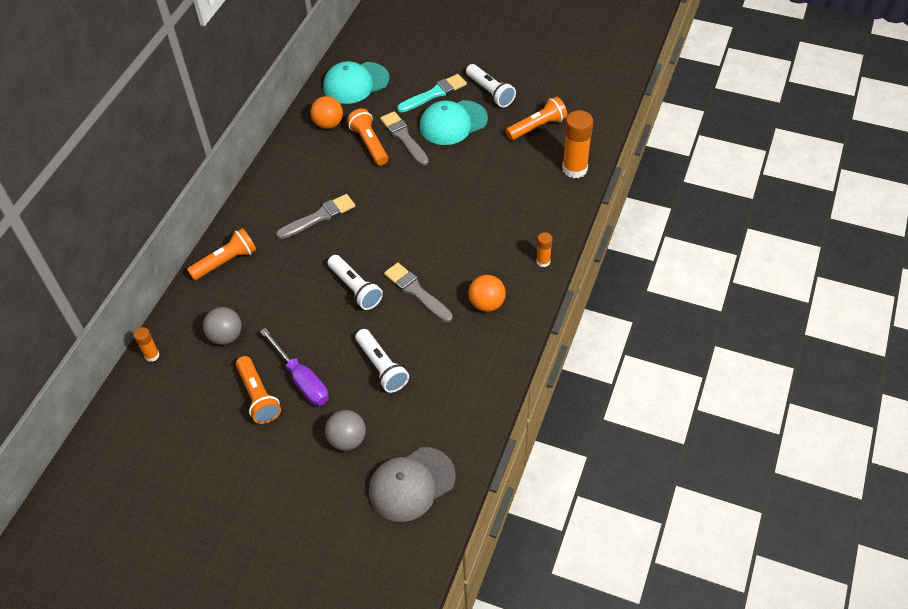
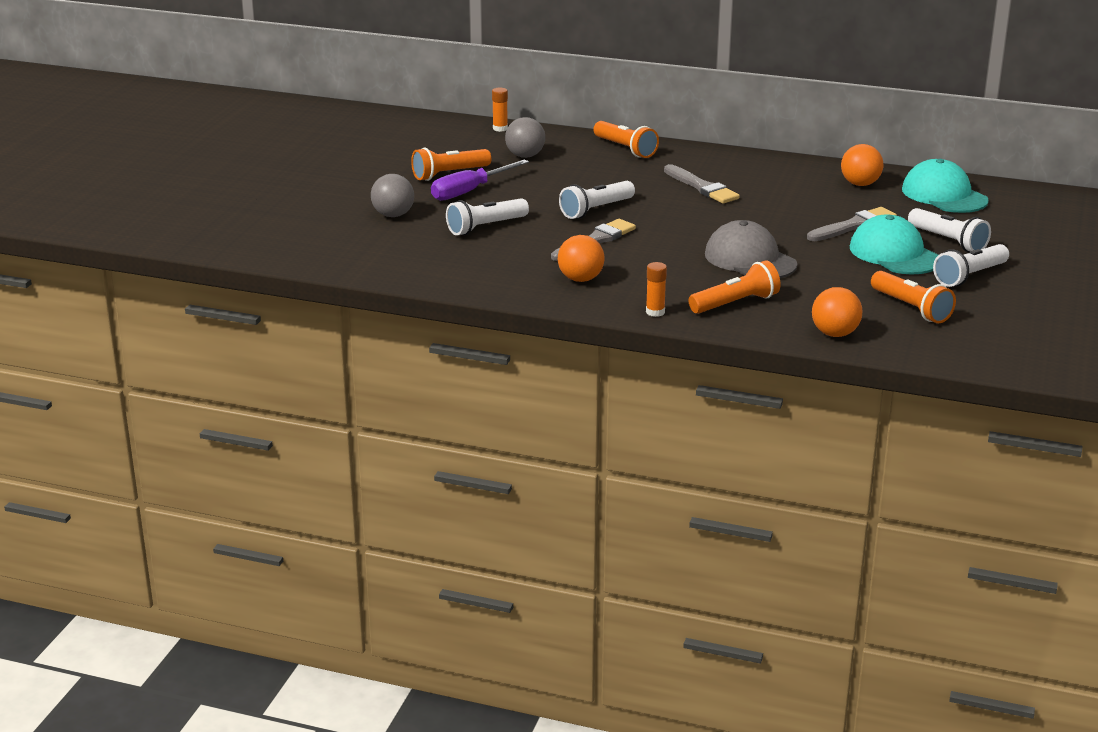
camera: 85 degrees right, 25 degrees down
(369, 144) = (833, 207): orange flashlight -> orange flashlight (735, 303)
(411, 484) = (335, 246): grey cap -> grey cap (750, 259)
(434, 93) = (948, 241): turquoise brush -> white flashlight
(574, 169) = (834, 334): orange glue stick -> orange ball

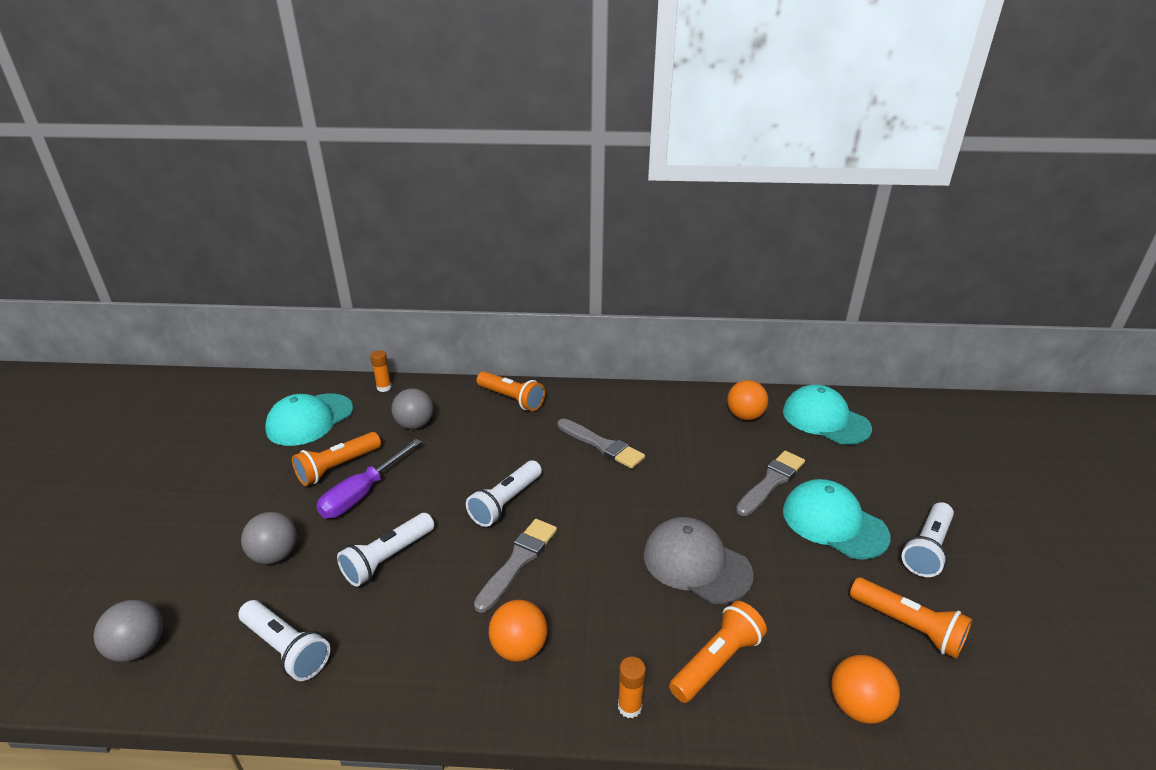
camera: 15 degrees left, 5 degrees up
(292, 245) = (139, 648): none -> grey ball
(426, 143) = (310, 420): none -> turquoise cap
(948, 241) = (870, 491): white flashlight -> white flashlight (286, 648)

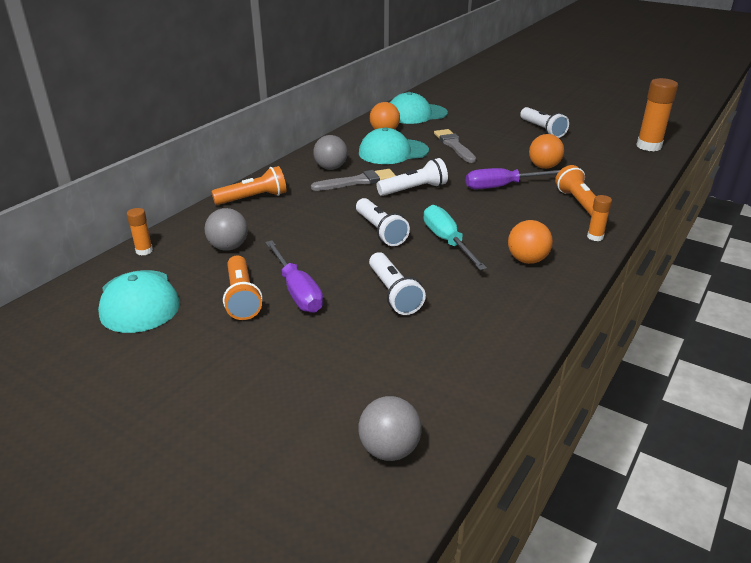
camera: 60 degrees left, 0 degrees up
(275, 555) = (333, 351): grey ball -> grey ball (331, 168)
(286, 648) = (455, 359): white flashlight -> white flashlight (414, 189)
(518, 561) = (447, 241): grey brush -> turquoise screwdriver
(696, 564) = (502, 186): grey cap -> purple screwdriver
(834, 523) = (504, 142): turquoise cap -> turquoise cap (393, 152)
(858, 706) = (629, 180): orange ball -> orange ball (544, 167)
(907, 626) = (588, 152): orange flashlight -> none
(1032, 705) = (648, 146): none -> orange glue stick

